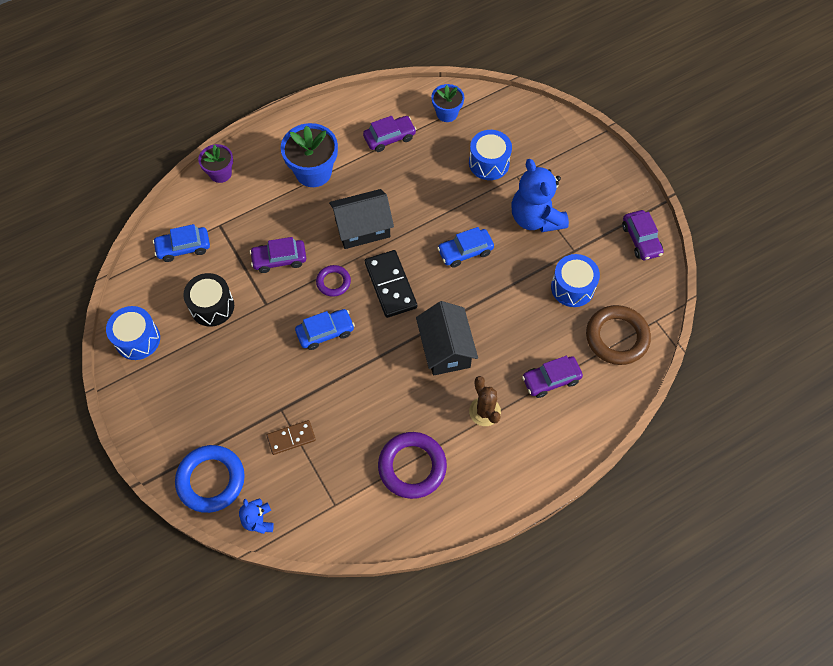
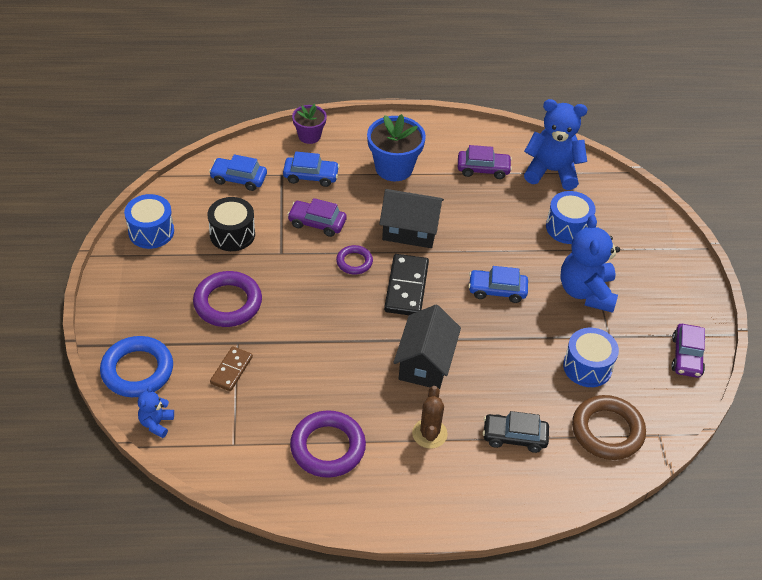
camera: 25 degrees right, 15 degrees down
(249, 376) = (228, 303): none -> purple ring
(291, 438) = (231, 370): brown domino -> brown domino turned 75 degrees counterclockwise
(325, 332) = (320, 299): blue car -> blue car (311, 176)
(447, 113) = (551, 171): blue flower pot -> blue teddy bear
(551, 379) = (514, 437): purple car -> black car

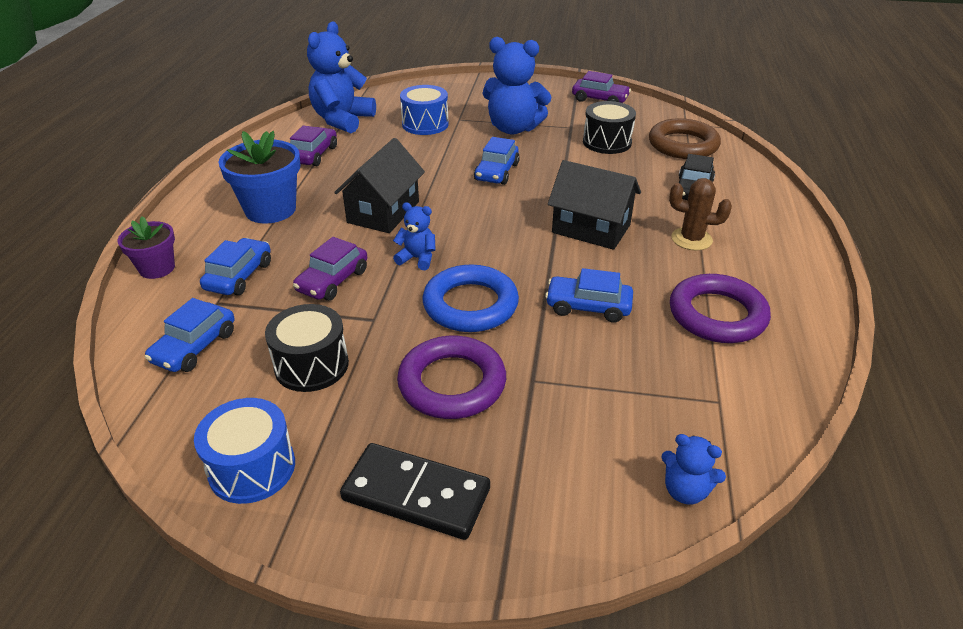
camera: 75 degrees left, 10 degrees down
(137, 370) = (572, 510): blue ring -> blue ring (470, 305)
(231, 370) = (584, 391): brown domino -> none
(320, 367) = (588, 307): none -> blue car
(354, 262) = (417, 258): purple ring -> blue teddy bear
(406, 287) = (473, 226): black domino -> black domino (416, 494)
(587, 367) = (607, 142): blue drum -> black drum

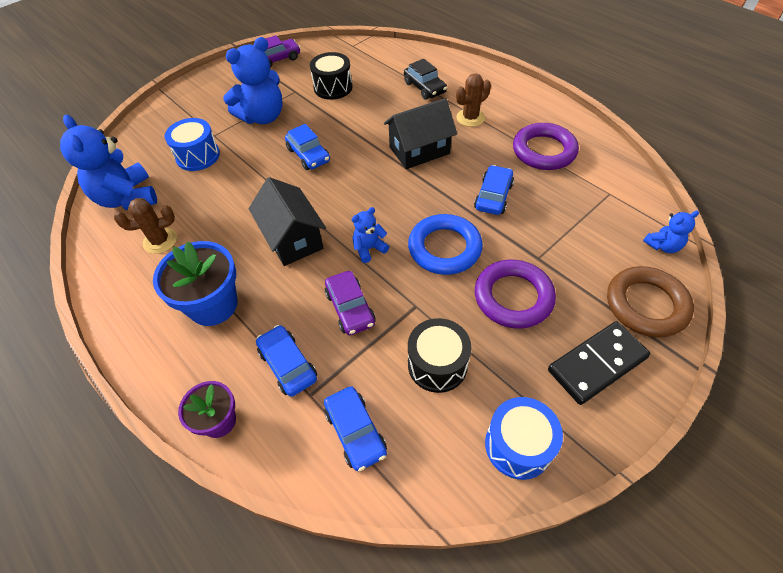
camera: 50 degrees left, 15 degrees up
(313, 155) = (160, 241): purple car -> brown cactus
(588, 307) = (493, 196): blue car -> blue car turned 150 degrees clockwise
(683, 145) = (374, 61): brown ring -> brown ring (646, 305)

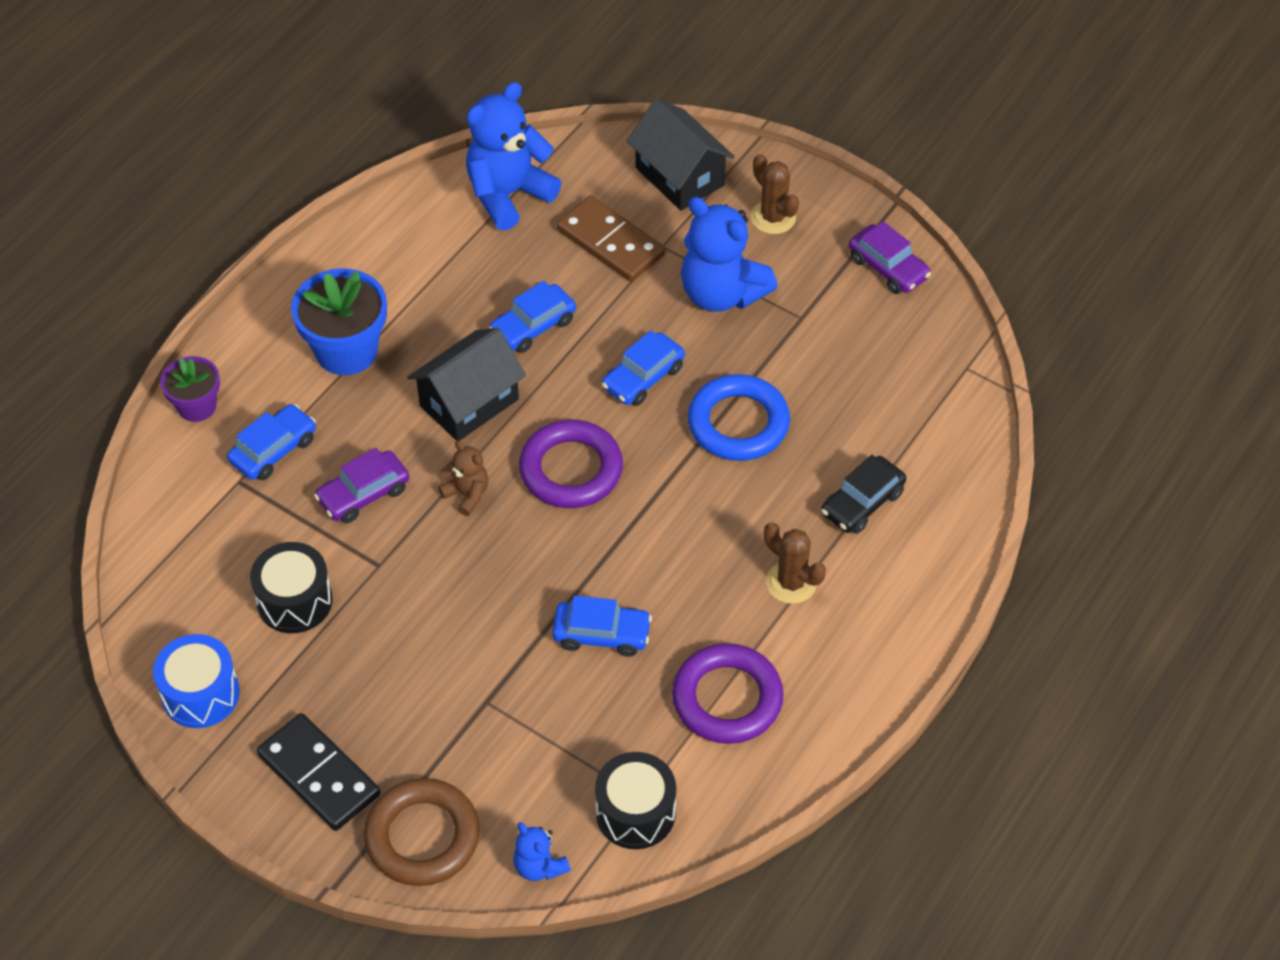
camera: 75 degrees right, 0 degrees up
(160, 241) = (439, 260): brown cactus -> brown cactus (773, 217)
(198, 156) = (611, 242): blue drum -> brown domino
(333, 87) = (826, 368): black drum -> black drum (635, 813)
(355, 432) = (199, 535): blue car -> blue car (533, 326)
(369, 249) = (467, 494): blue teddy bear -> brown teddy bear
(419, 150) = (688, 521): black house -> black house (679, 176)
(444, 248) = (484, 584): blue ring -> blue ring (738, 423)
(513, 297) = (410, 675): purple ring -> purple ring (571, 469)

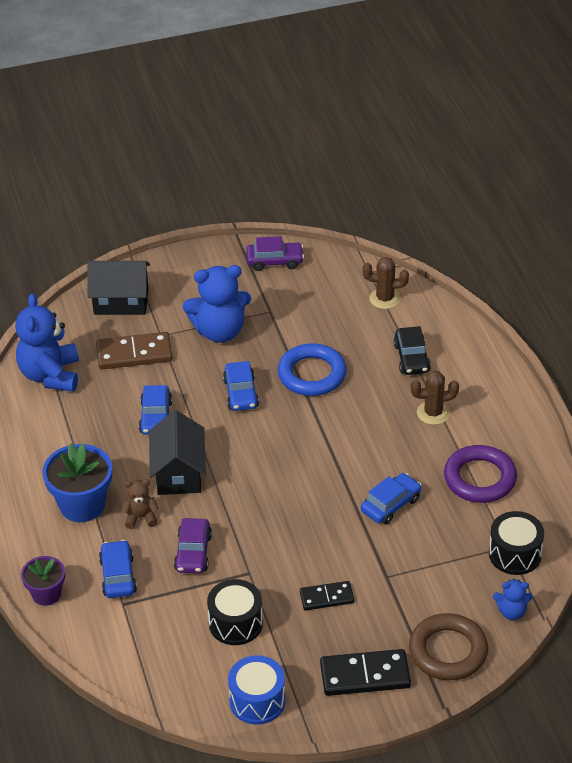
camera: 50 degrees left, 10 degrees down
(404, 662) = (326, 597): none -> black domino
(467, 494) = (241, 508): brown teddy bear -> brown teddy bear (140, 517)
(571, 469) = (270, 456): purple ring -> none
(773, 217) = (192, 283): brown cactus -> brown cactus (385, 298)

